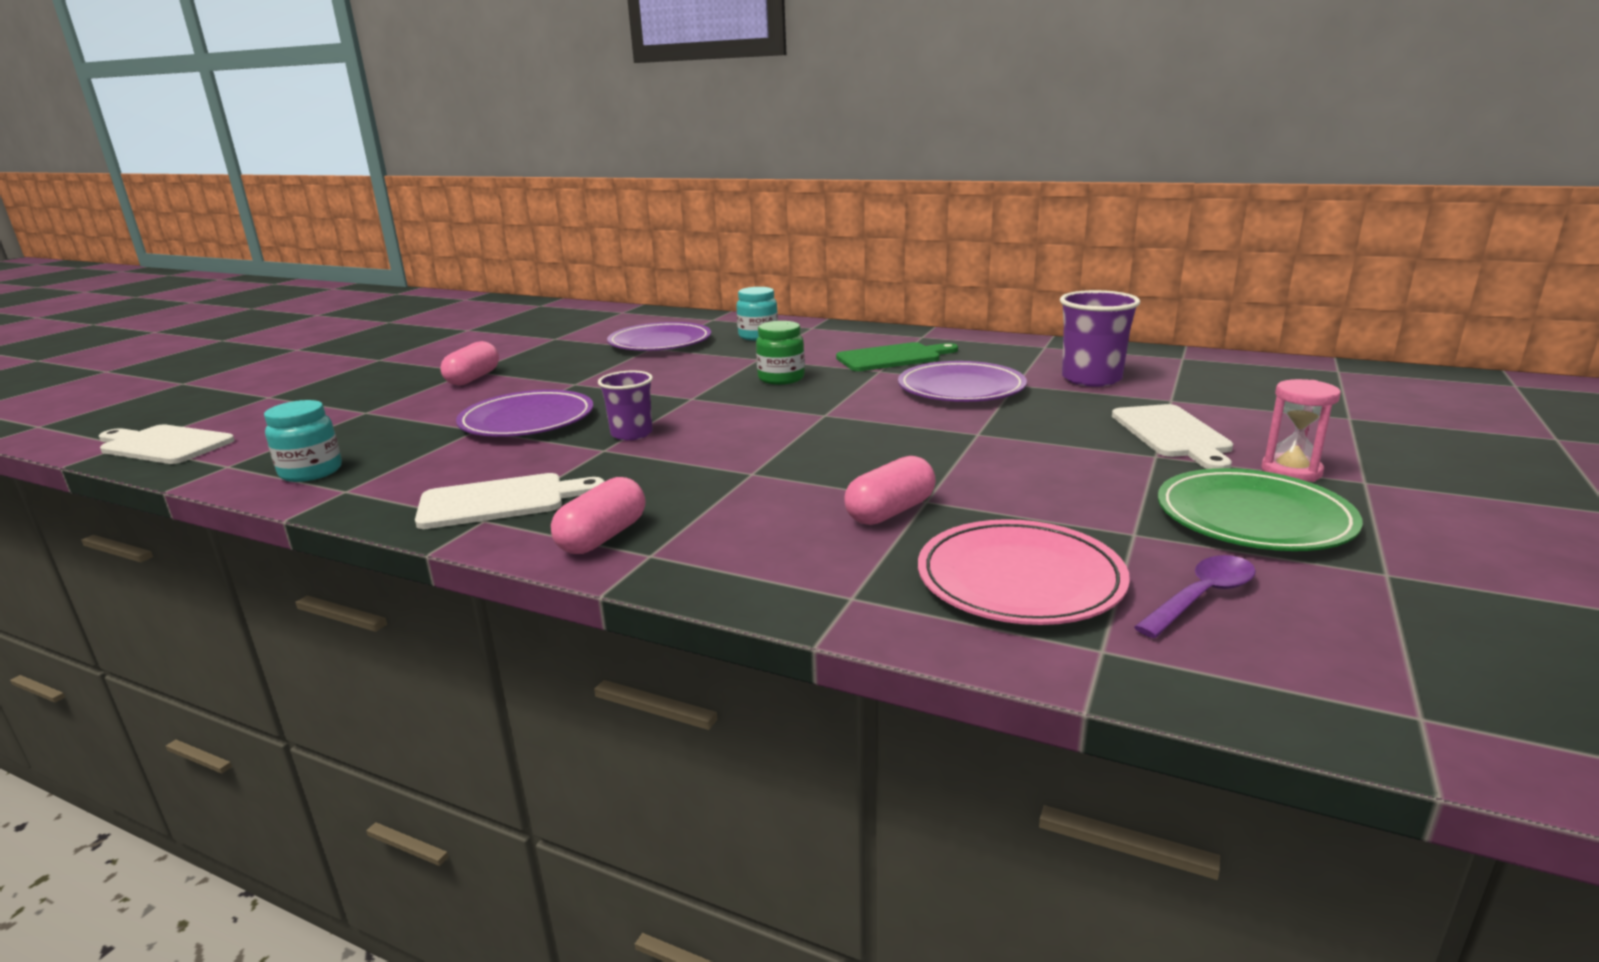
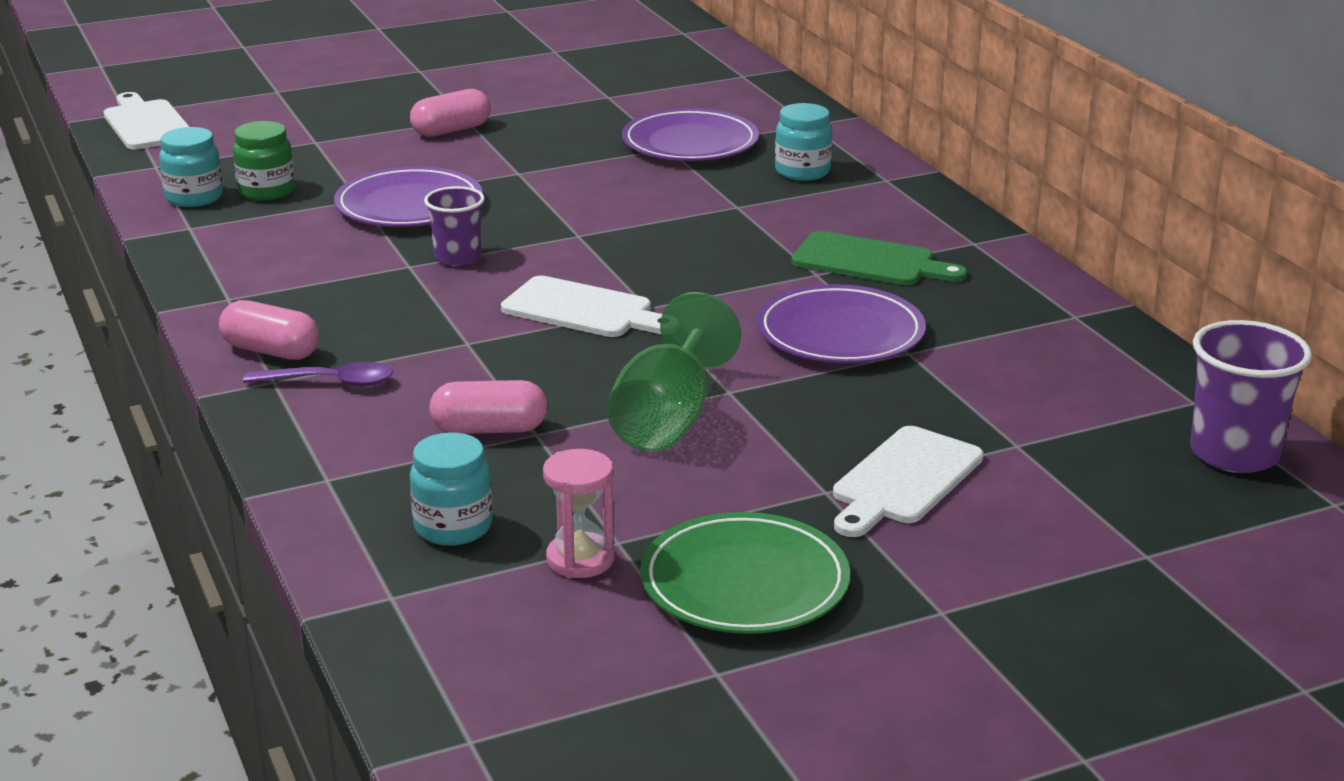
camera: 40 degrees right, 5 degrees up
(500, 501) = (263, 285): white cutting board -> white cutting board (584, 310)
(603, 537) = (271, 351): pink capsule -> pink capsule turned 45 degrees clockwise
(781, 378) = (702, 244): green jar -> green jar (266, 191)
(982, 460) = (667, 419): none -> green goblet
(1020, 580) = (453, 527): pink plate -> turquoise jar
(1091, 379) = (1005, 382): purple cup -> purple cup (1234, 454)
(1201, 597) = (539, 607): purple spoon -> purple spoon (330, 382)
(1291, 471) = (903, 568): pink hourglass -> pink hourglass (580, 559)

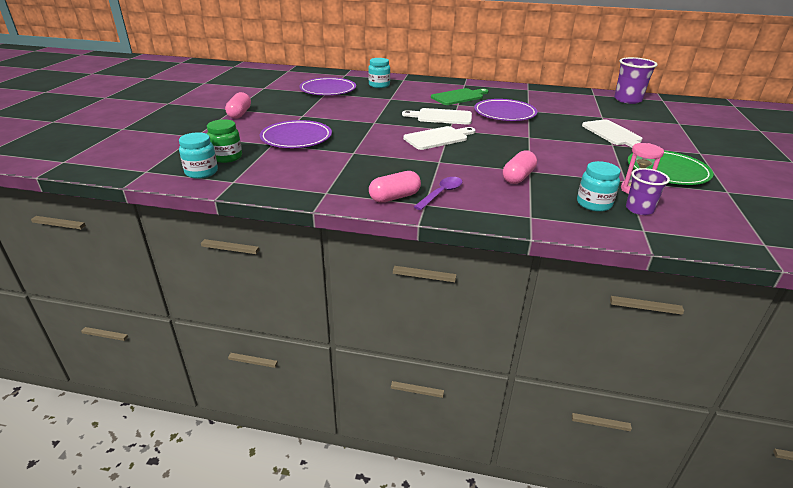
camera: 55 degrees left, 5 degrees up
(146, 124) = (89, 161): white cutting board -> white cutting board (441, 117)
(457, 257) = (360, 143): purple cup -> purple cup (639, 209)
(667, 419) = (540, 150): green goblet -> none

